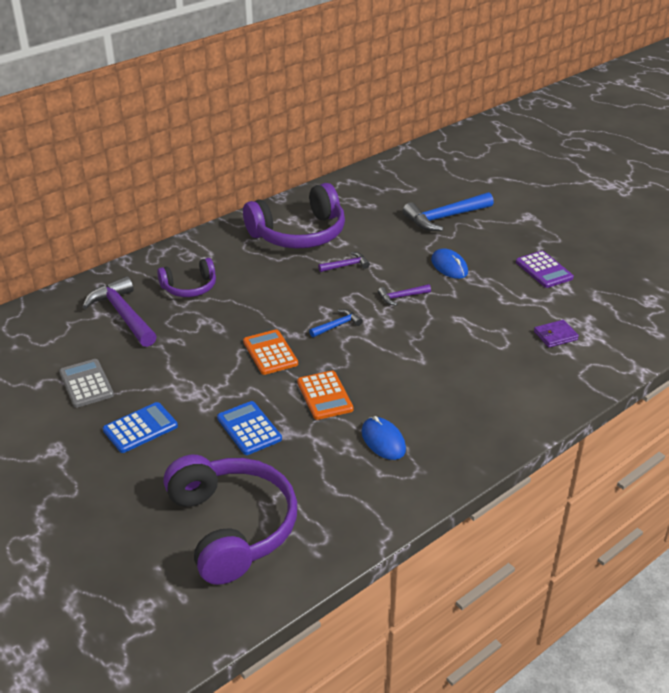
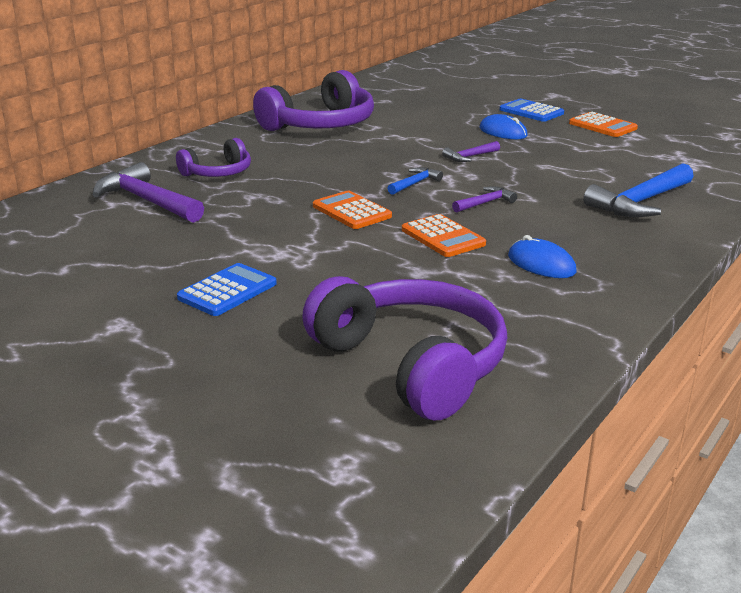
camera: 15 degrees left, 10 degrees down
(86, 384) = (130, 261): grey calculator -> none
(249, 428) = (370, 274): blue calculator -> blue calculator (531, 111)
(346, 266) = (391, 141): purple hammer -> purple hammer (485, 203)
(445, 218) = (470, 102): blue hammer -> blue hammer (640, 202)
(544, 270) = (602, 126): purple calculator -> orange calculator
(555, 336) = (657, 167): purple wallet -> none

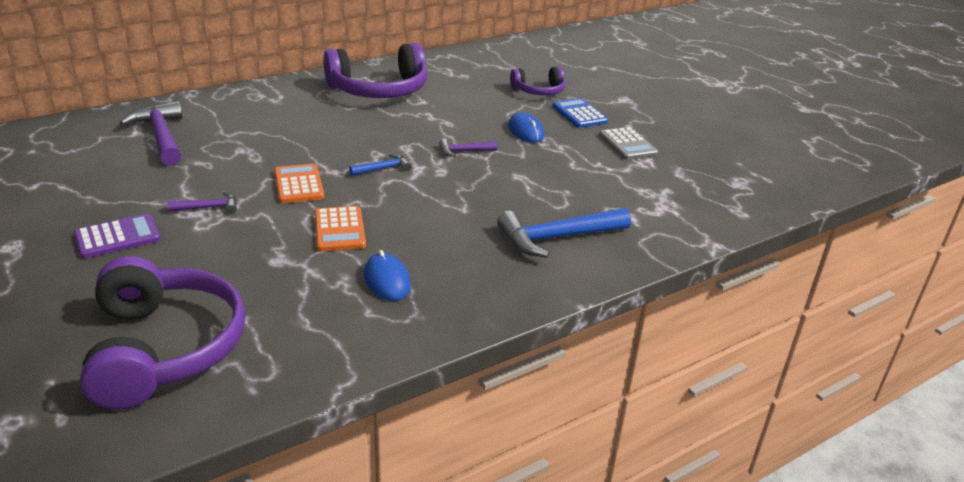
camera: 20 degrees right, 5 degrees up
(218, 173) = (244, 121): purple headphones -> purple headphones (539, 91)
(227, 291) = (117, 237): blue calculator -> purple calculator
(485, 203) = (417, 203): purple hammer -> purple hammer (209, 207)
(602, 126) = (627, 144): orange calculator -> grey calculator

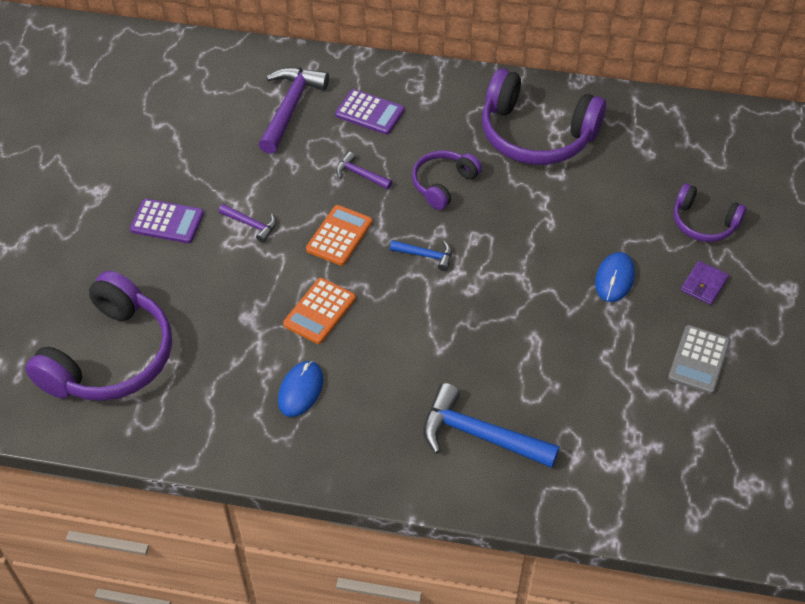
camera: 45 degrees right, 20 degrees up
(237, 118) = (370, 113): none -> purple calculator
(345, 131) = (443, 184): none -> purple headphones
(464, 151) = (521, 274): purple hammer -> purple hammer (360, 175)
(579, 114) = (704, 284): blue calculator -> purple wallet

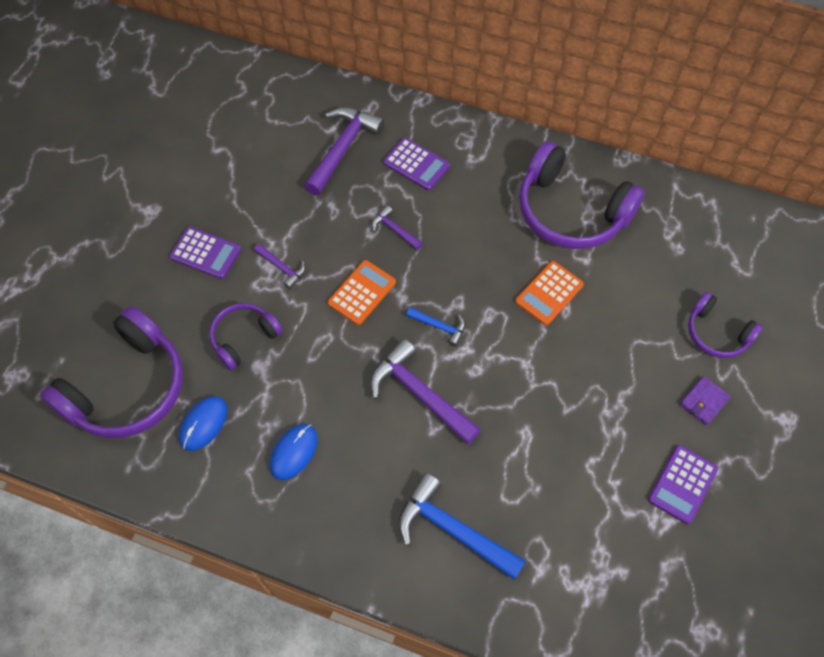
camera: 10 degrees right, 10 degrees up
(319, 311) = (328, 371): orange calculator -> orange calculator (549, 293)
(419, 319) = (419, 394): none -> purple hammer
(443, 184) = (471, 252): purple headphones -> purple headphones (244, 338)
(614, 279) = (616, 381): blue mouse -> blue mouse (203, 424)
(698, 360) = (682, 484): grey calculator -> purple calculator

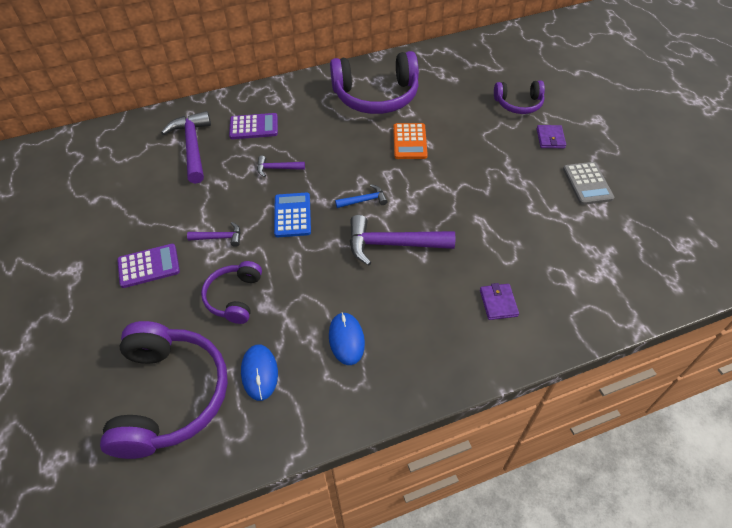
camera: 40 degrees left, 10 degrees down
(362, 293) = (292, 215): orange calculator -> blue calculator
(453, 530) = (498, 303): blue hammer -> purple wallet
(682, 484) = (587, 184): purple calculator -> grey calculator

